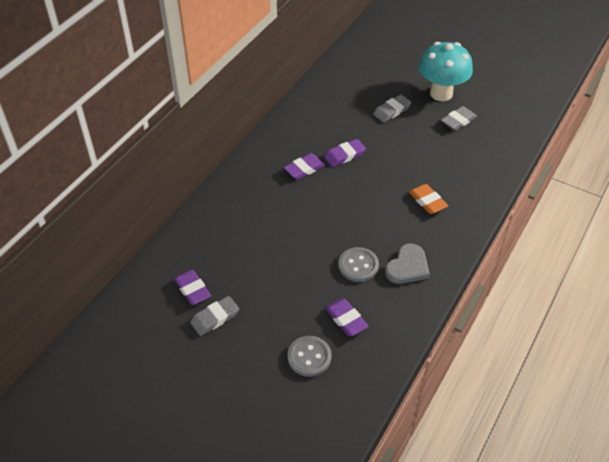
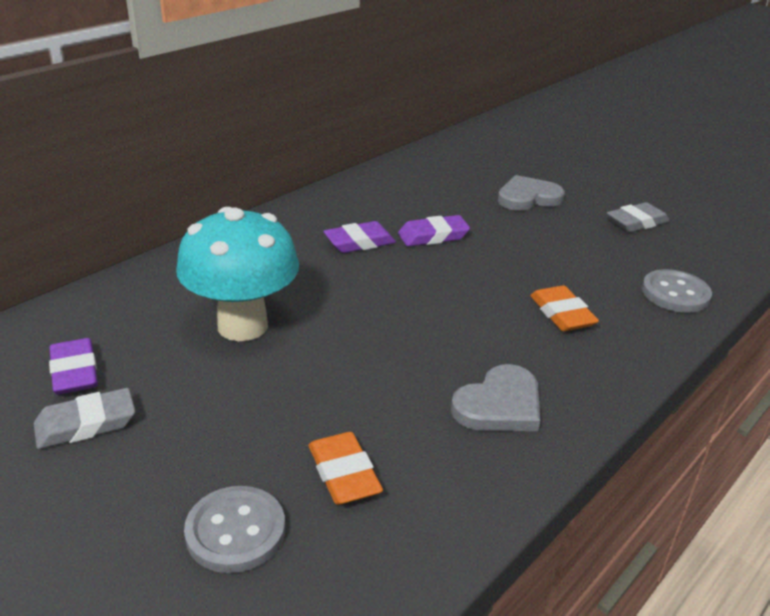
camera: 10 degrees right, 15 degrees down
(346, 319) = (343, 474): purple eraser -> orange eraser
(358, 265) = (402, 387): grey button -> grey button (675, 293)
(392, 111) = (528, 197): grey eraser -> grey heart
(441, 93) = (613, 189): turquoise mushroom -> turquoise mushroom (242, 326)

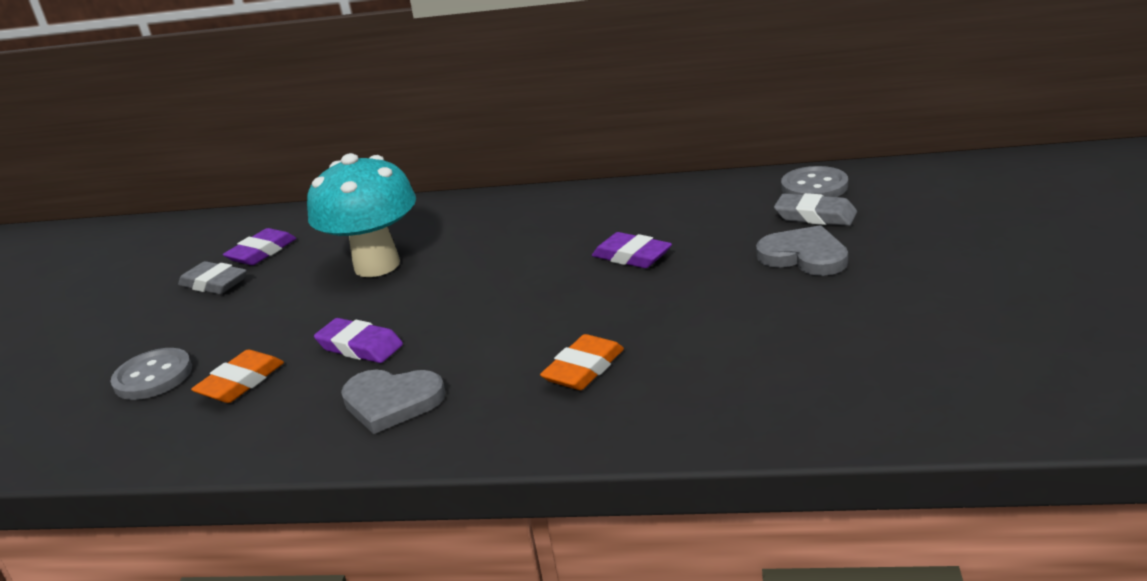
camera: 60 degrees right, 5 degrees down
(359, 242) = (565, 238): purple eraser -> purple eraser (360, 346)
(636, 222) = (869, 328): grey eraser -> grey eraser (815, 216)
(675, 293) = (730, 411): grey button -> grey button (814, 187)

